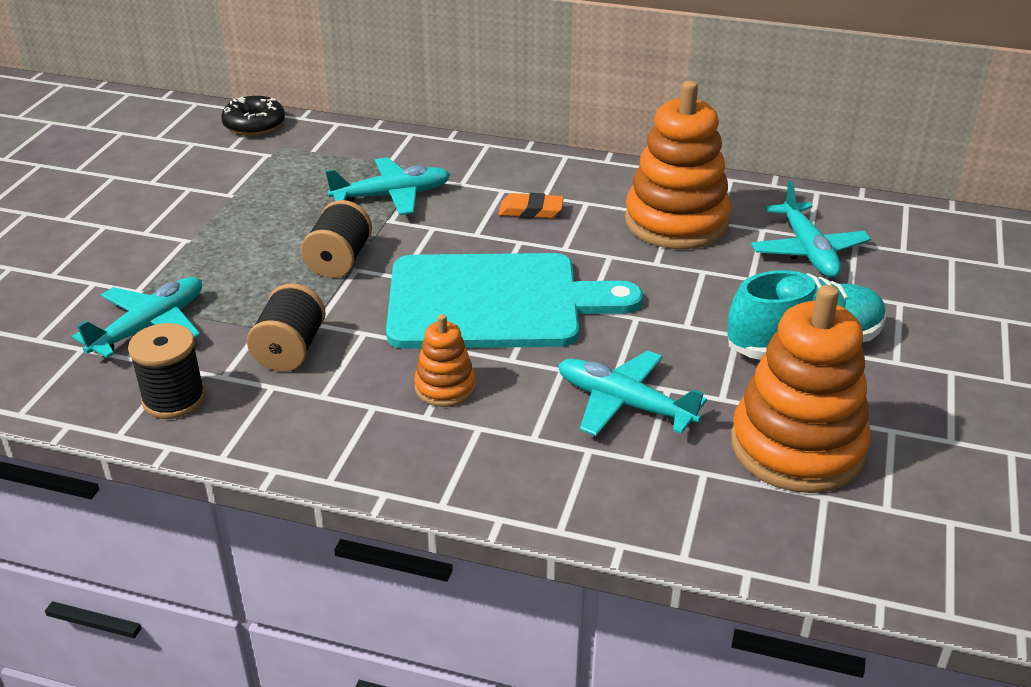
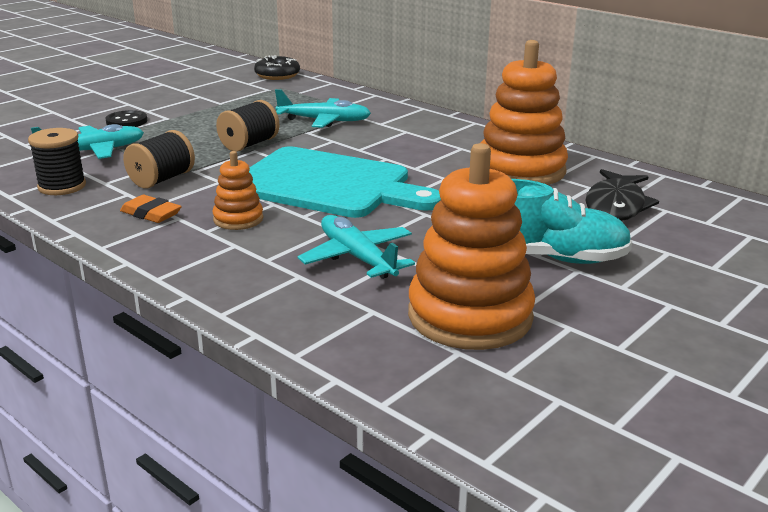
camera: 25 degrees right, 10 degrees down
(137, 260) = (126, 121): none -> black button
(531, 211) = (413, 145): orange eraser -> orange eraser (151, 214)
(808, 250) = (616, 206): turquoise plane -> black fish

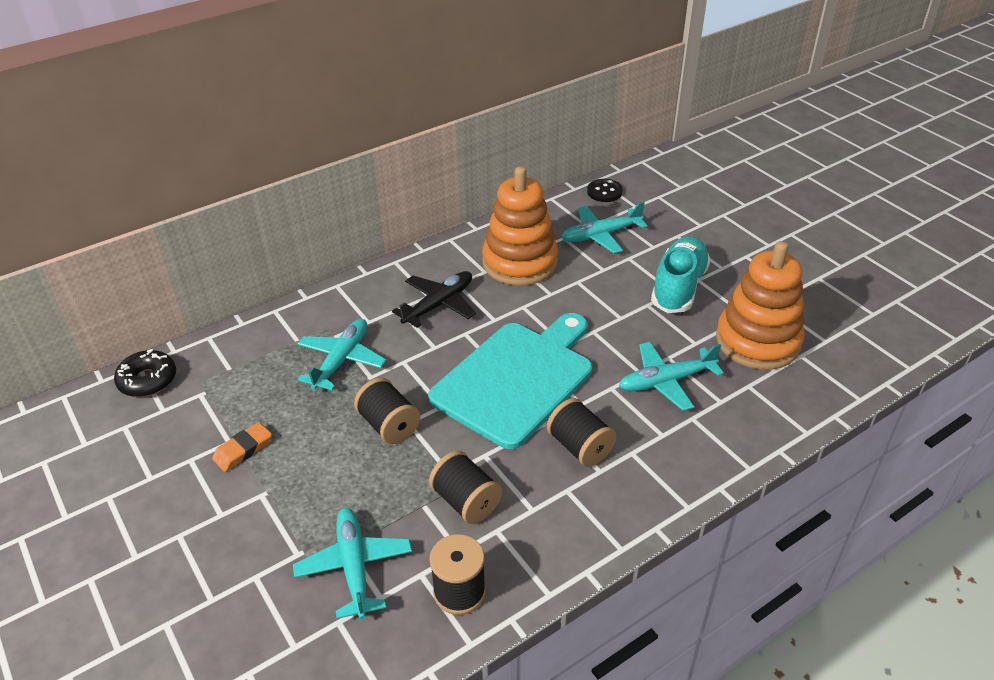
camera: 75 degrees left, 15 degrees up
(126, 121) = (255, 536): black button -> black button (604, 192)
(151, 214) = (553, 511): orange eraser -> orange eraser (243, 450)
(238, 219) = (580, 447): orange stacking toy -> black spool
(422, 144) = (438, 305): none -> black plane
(616, 206) = (601, 235): black fish -> turquoise plane

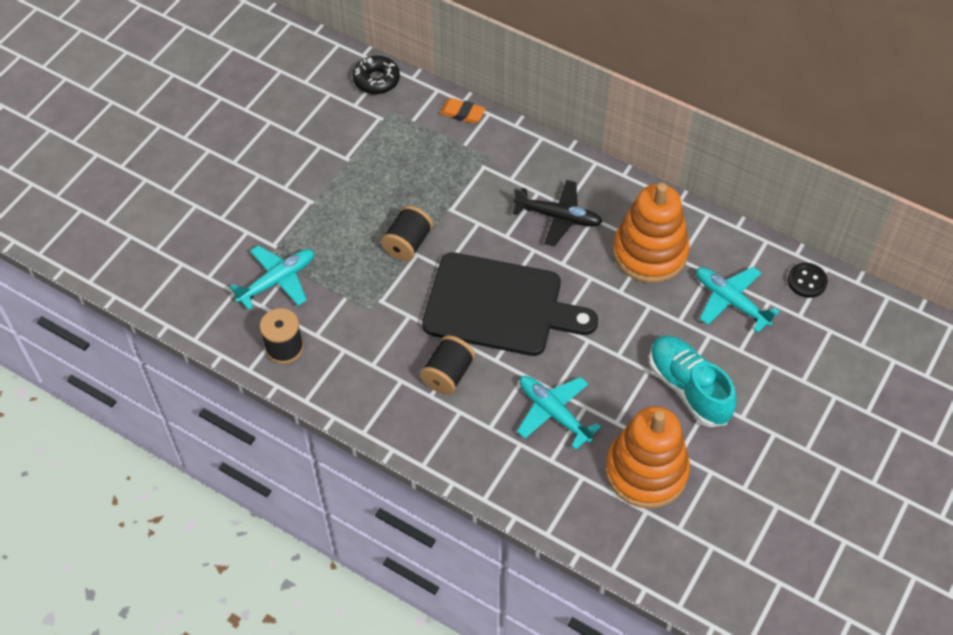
camera: 65 degrees right, 15 degrees up
(243, 450) = (342, 170): orange eraser -> orange eraser (462, 113)
(341, 360) = (458, 183): turquoise plane -> none
(466, 501) = (360, 321): black spool -> none
(517, 379) = (499, 306): turquoise cutting board -> black cutting board
(678, 287) = (688, 388): turquoise shoe -> turquoise shoe turned 120 degrees counterclockwise

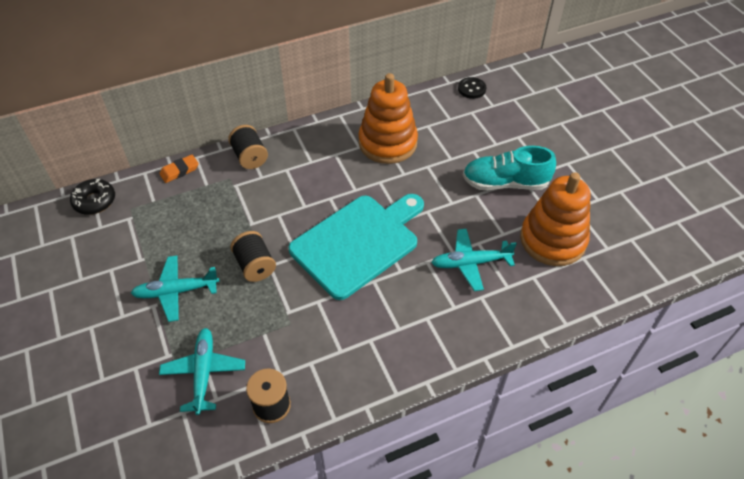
camera: 55 degrees left, 5 degrees down
(448, 374) = (389, 306): black spool -> black spool (250, 157)
(499, 306) = (358, 243): black cutting board -> turquoise cutting board
(558, 217) = (316, 171): black plane -> none
(731, 301) = (457, 128): turquoise plane -> turquoise plane (176, 291)

